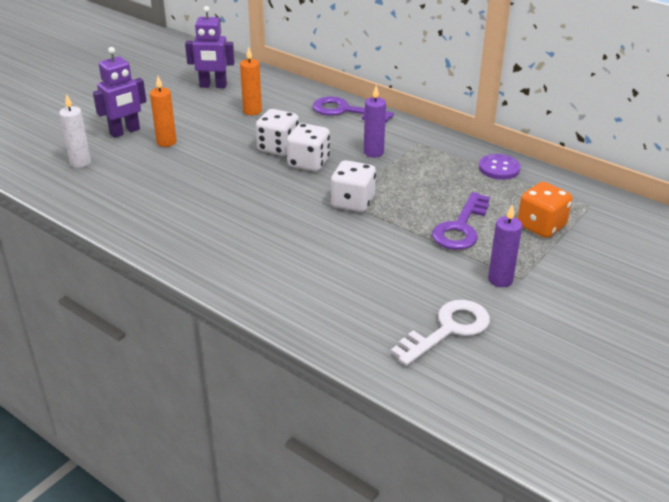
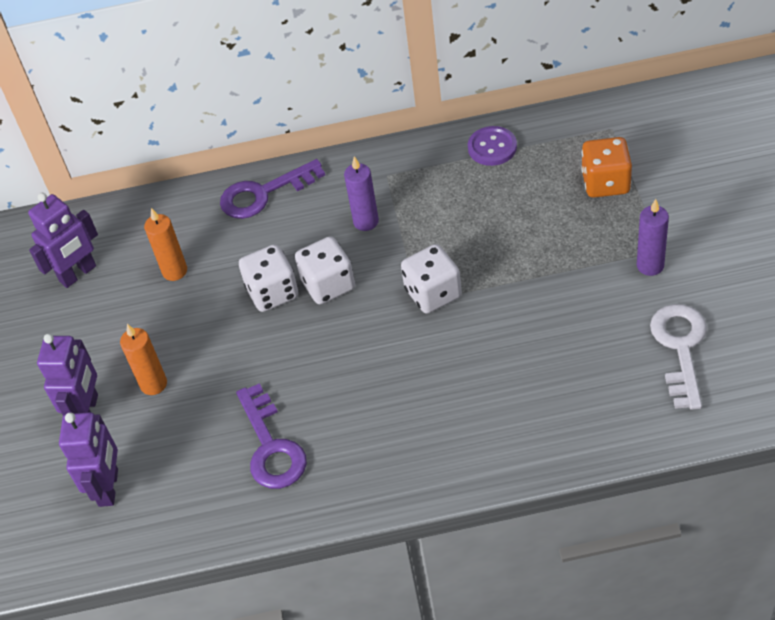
camera: 40 degrees left, 15 degrees up
(80, 162) = (109, 487): white candle -> purple robot
(461, 227) = (552, 240): purple key -> purple key (271, 446)

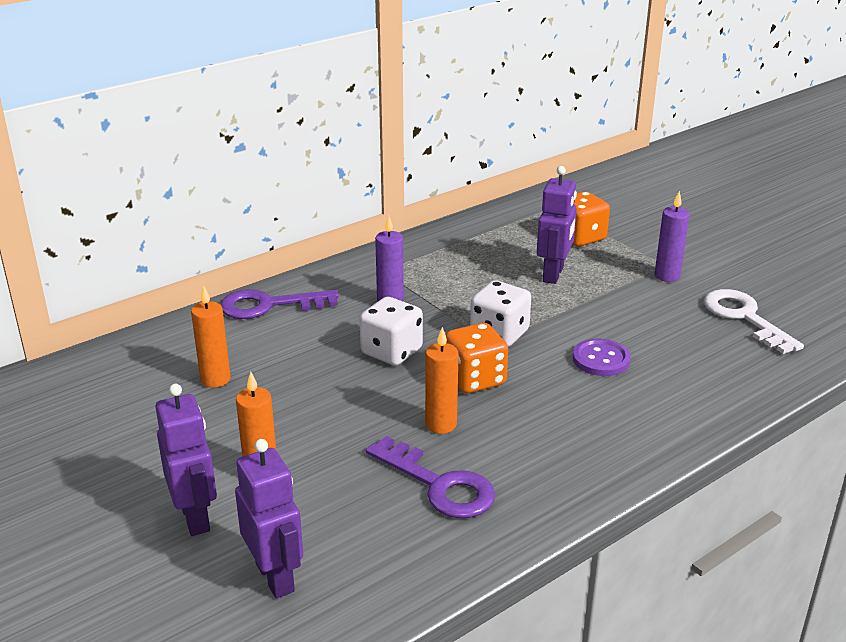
camera: 35 degrees left, 20 degrees down
(78, 274) = (99, 408): purple robot -> purple robot (553, 274)
(263, 194) = (269, 305): purple key -> purple key turned 45 degrees clockwise
(272, 292) = (338, 370): white dice -> none
(314, 383) = (441, 424): none -> orange candle
(375, 342) = (475, 379): none -> orange dice
(492, 147) = (463, 236): purple button -> purple button (601, 359)

